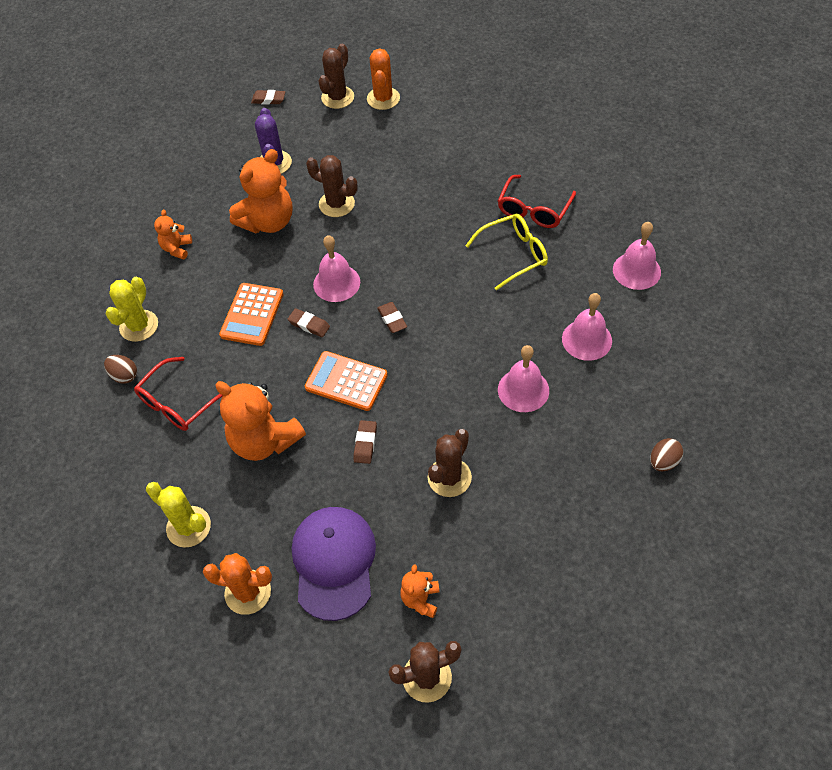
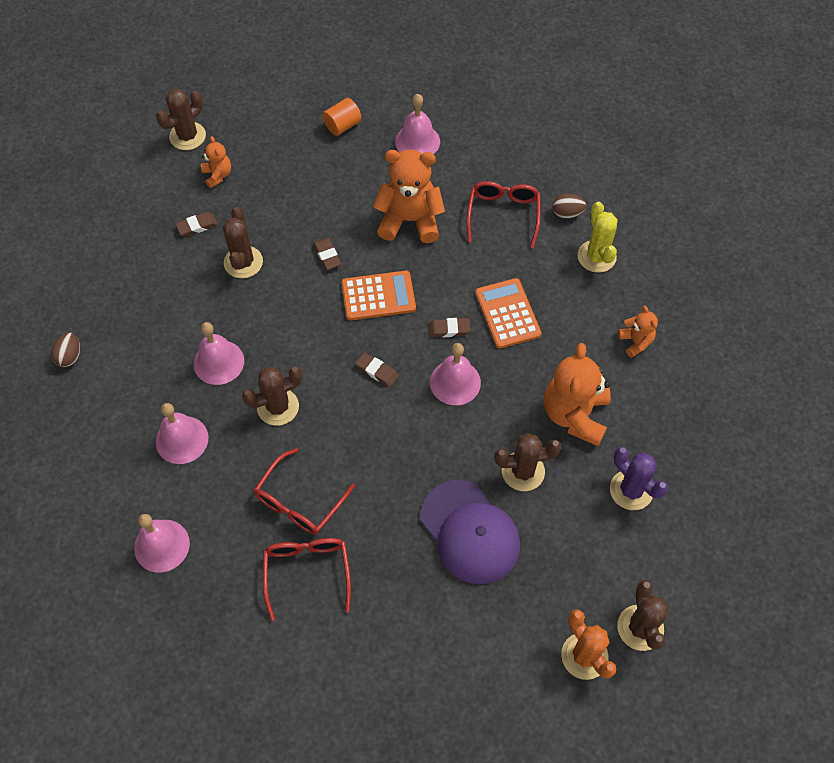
camera: 145 degrees right, 5 degrees up
(188, 527) = (417, 141): yellow cactus -> pink bell
(248, 592) = (342, 125): orange cactus -> orange cylinder
(268, 99) = (718, 580): brown eraser -> brown eraser (197, 226)
(334, 562) = (295, 168): purple cap -> purple cap (470, 532)
(491, 329) = (278, 407): none -> brown cactus
(514, 254) = (299, 501): yellow glasses -> red glasses

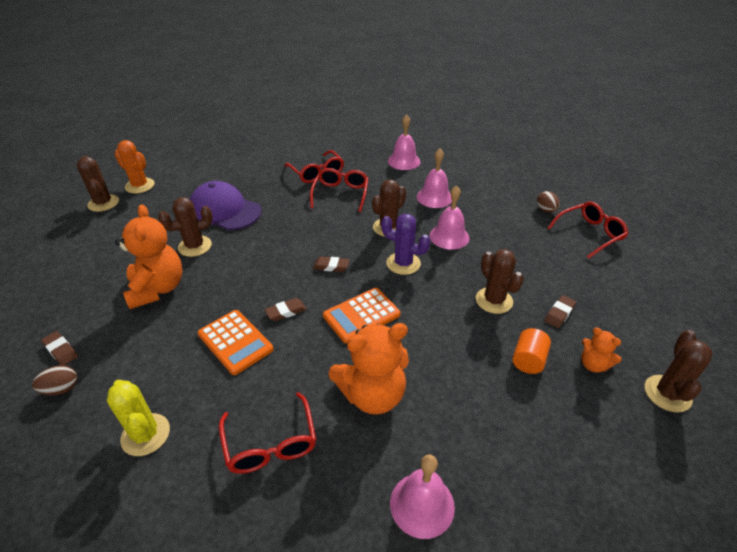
camera: 155 degrees right, 20 degrees down
(62, 301) = (590, 234): none -> red glasses
(327, 255) = (429, 331): brown eraser -> brown eraser (61, 350)
(342, 125) = (527, 486): orange cylinder -> orange cylinder (528, 360)
(455, 382) = (265, 279): pink bell -> none
(567, 213) = (189, 478): brown egg -> brown egg (61, 389)
(631, 490) = (107, 259): purple cactus -> purple cactus (403, 263)
(635, 342) = (99, 361): orange teddy bear -> none

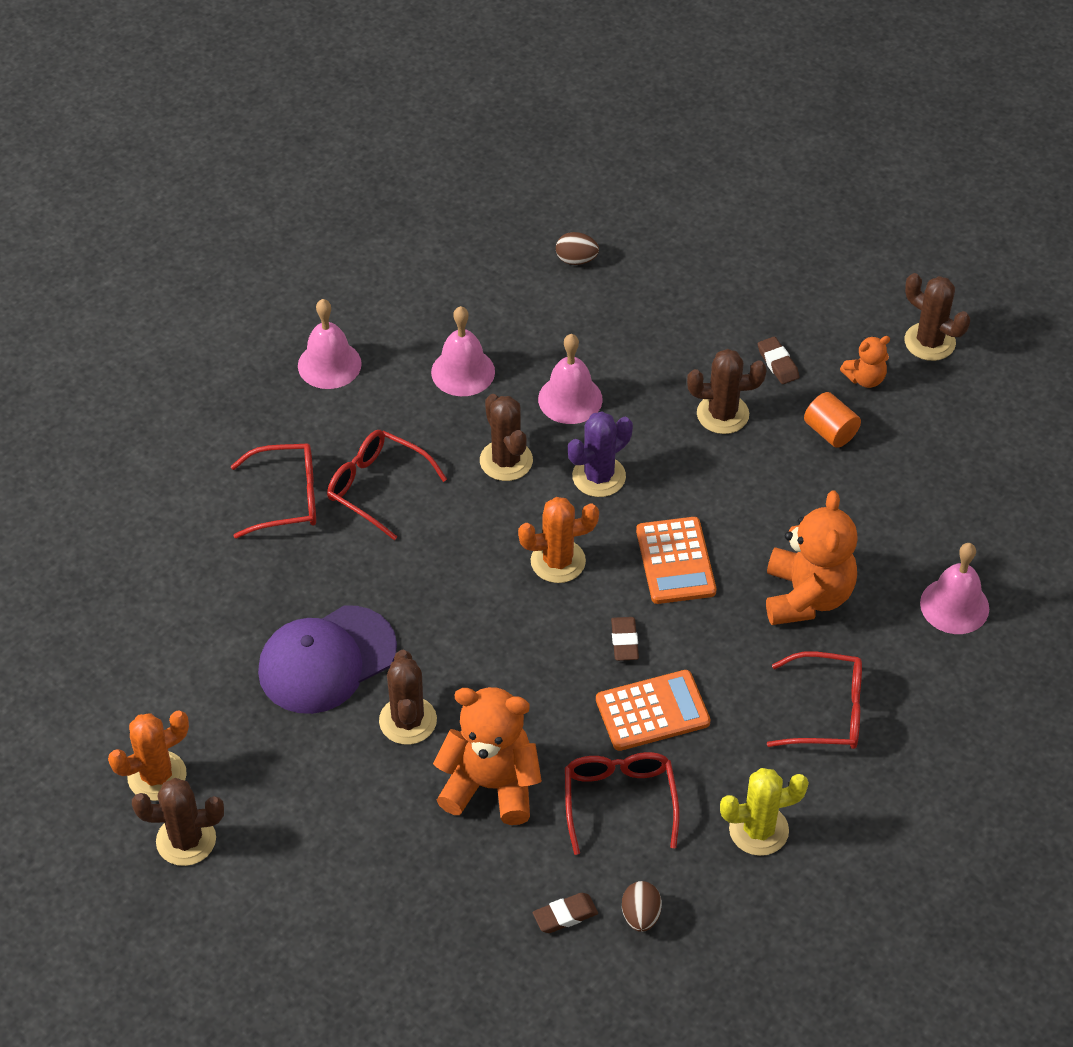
camera: 65 degrees left, 10 degrees up
(331, 266) = (558, 561): brown eraser -> orange cactus
(590, 234) = (655, 245): red glasses -> red glasses (619, 800)

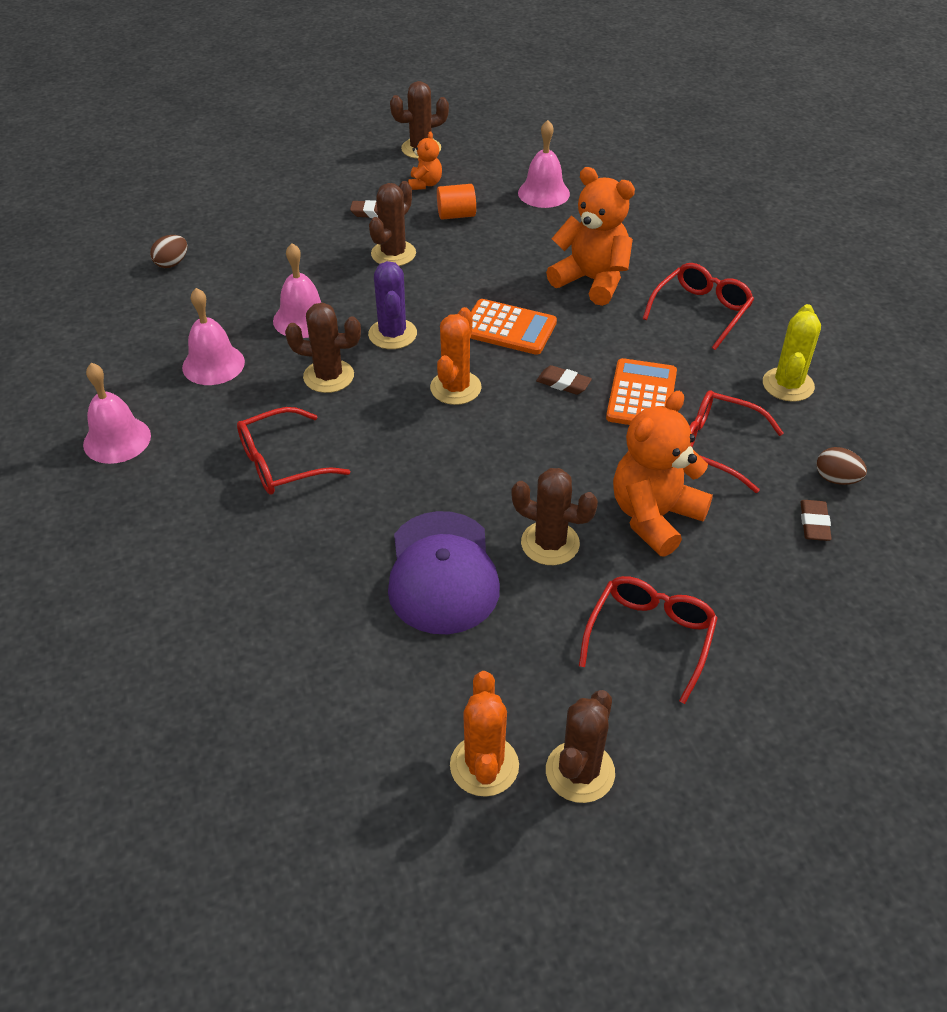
camera: 60 degrees left, 5 degrees down
(287, 498) = (236, 527): red glasses -> red glasses (650, 637)
(954, 605) = (650, 223): pink bell -> pink bell (543, 193)

